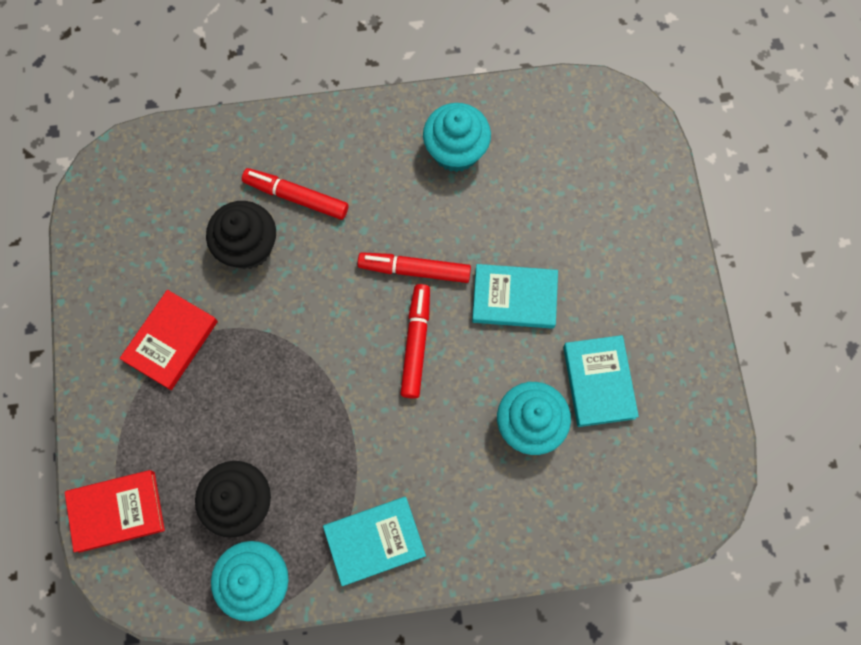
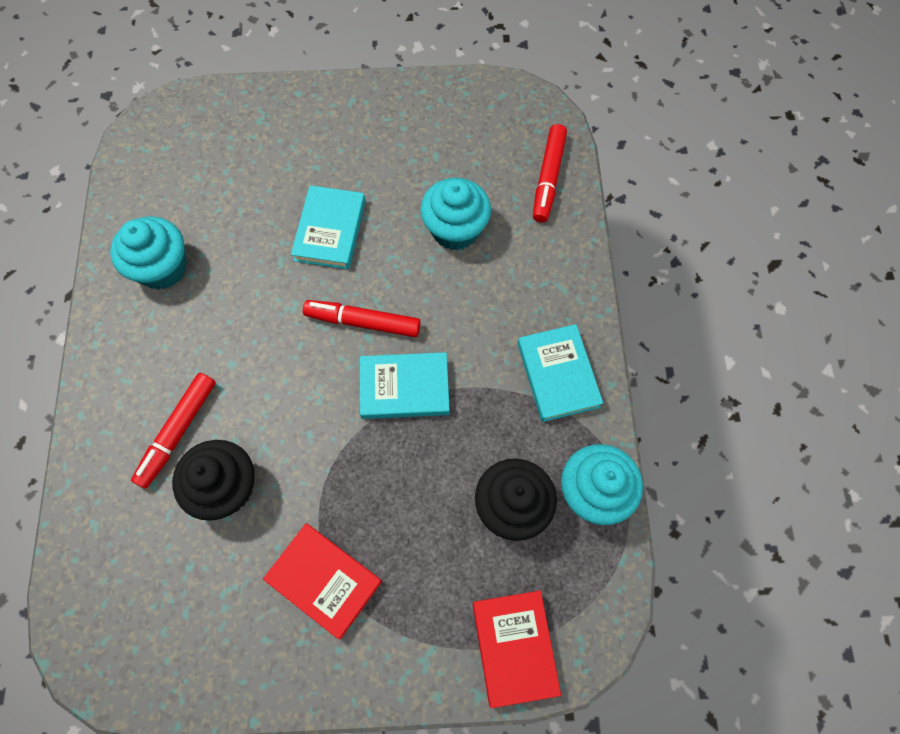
camera: 85 degrees left, 5 degrees down
(415, 270) = (285, 317): red marker -> red marker (548, 177)
(598, 382) = (421, 170): turquoise book -> turquoise book (404, 388)

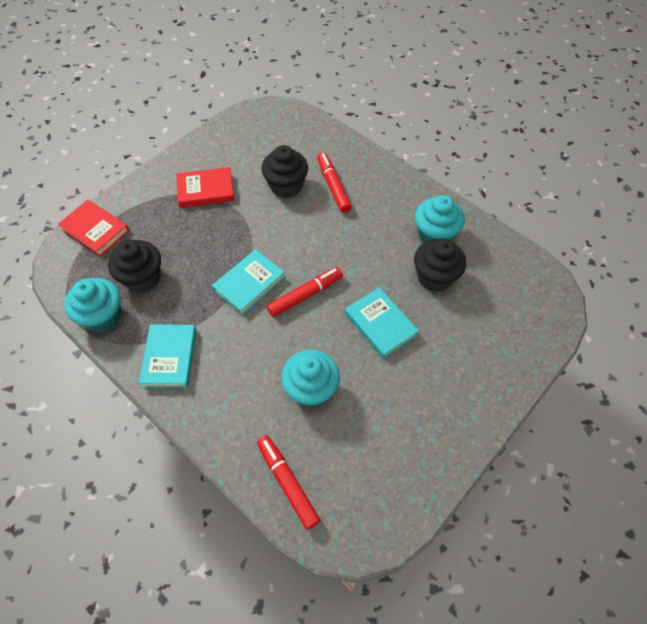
camera: 135 degrees right, 10 degrees down
(224, 227) = (435, 277): none -> black cupcake
(558, 375) = (170, 358): turquoise book -> turquoise book turned 60 degrees clockwise

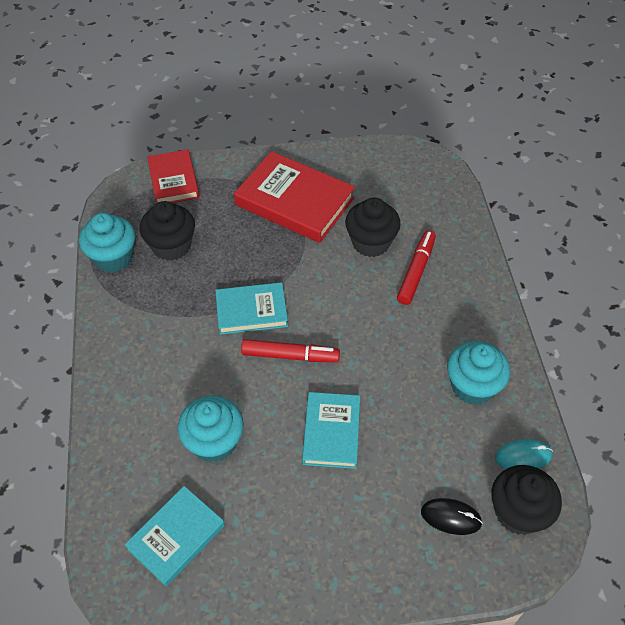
camera: 40 degrees right, 5 degrees down
(170, 358) = (130, 328): turquoise book -> turquoise book (176, 537)
(206, 190) = (294, 201): red book -> red book, size x1.61
(288, 483) = (119, 505): red marker -> none
(435, 277) = (430, 427): black cupcake -> black cupcake (518, 512)
(497, 322) = (451, 517): none -> black mouse
(501, 256) = (523, 456): none -> turquoise mouse

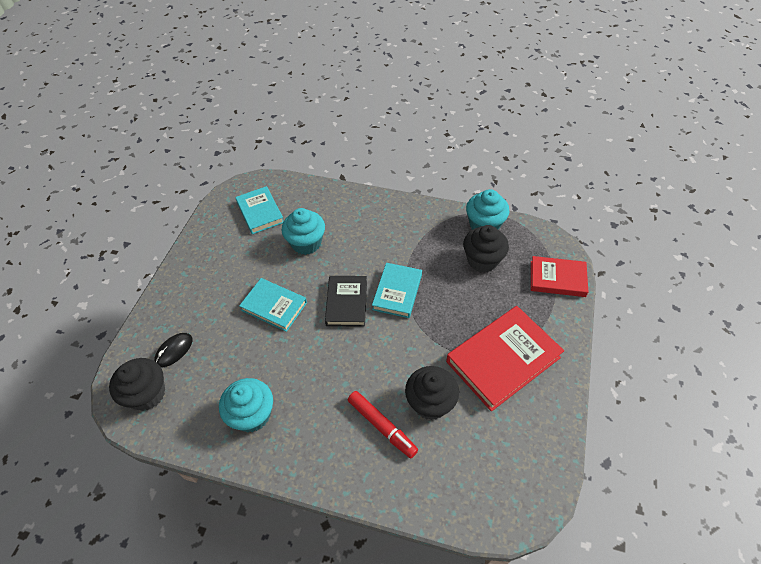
camera: 115 degrees right, 0 degrees up
(289, 355) = (346, 303): red marker -> black book
(523, 456) = (179, 420): turquoise mouse -> none

